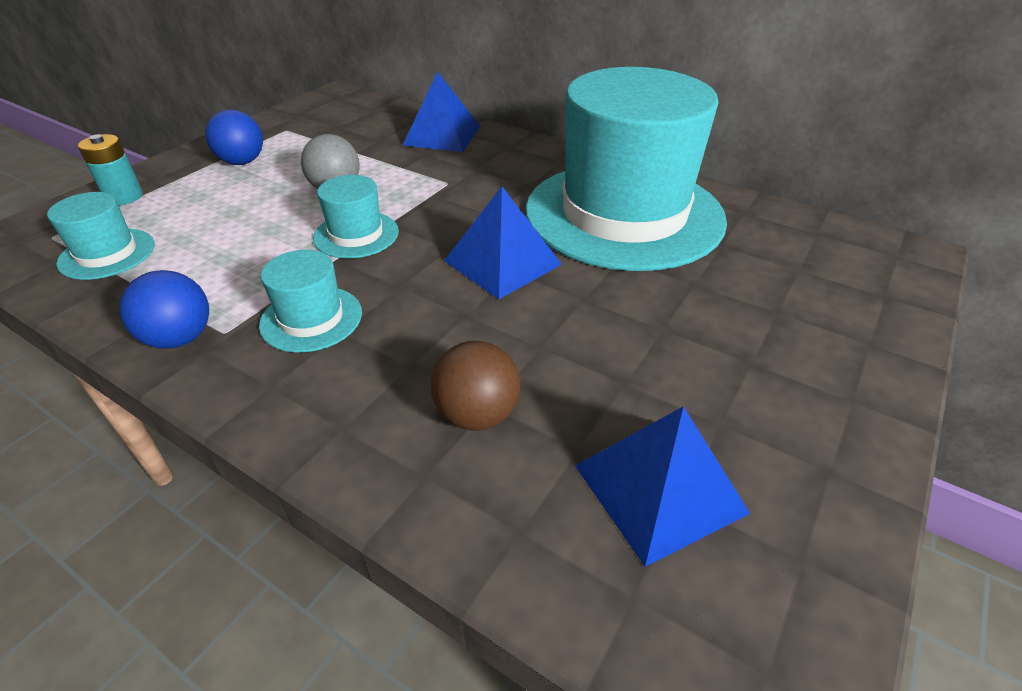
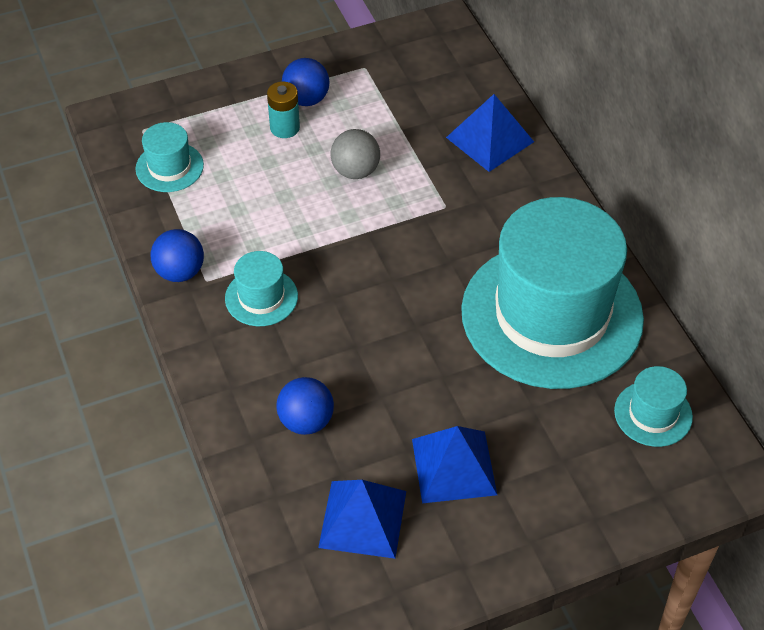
camera: 35 degrees right, 10 degrees up
(124, 197) = (204, 105): turquoise battery -> turquoise battery (285, 128)
(356, 234) = (337, 232): turquoise hat -> turquoise hat (653, 414)
(477, 414) = (306, 421): brown ball -> blue ball
(502, 262) = (416, 314): blue pyramid -> blue pyramid (453, 466)

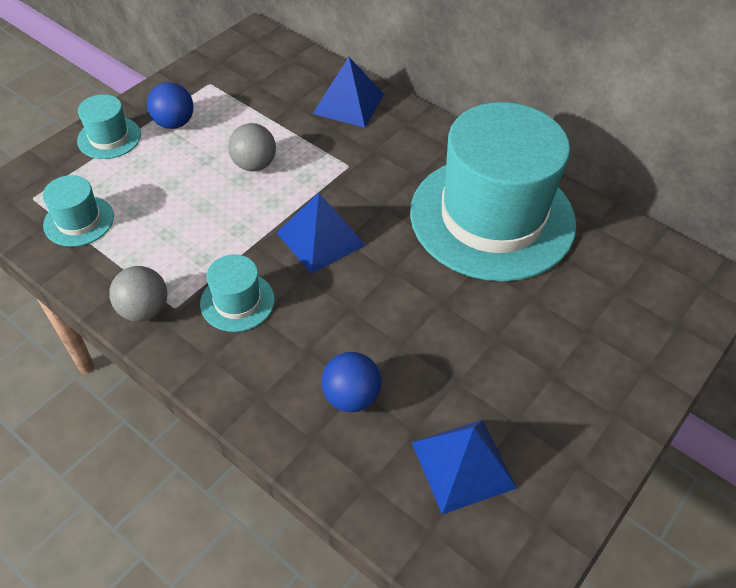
camera: 30 degrees left, 0 degrees up
(180, 272) = (144, 310): blue ball -> grey ball
(285, 128) = (169, 152): turquoise battery -> none
(453, 466) = (506, 377): blue pyramid -> blue pyramid (320, 238)
(653, 414) = (624, 262): turquoise hat -> turquoise hat (109, 138)

